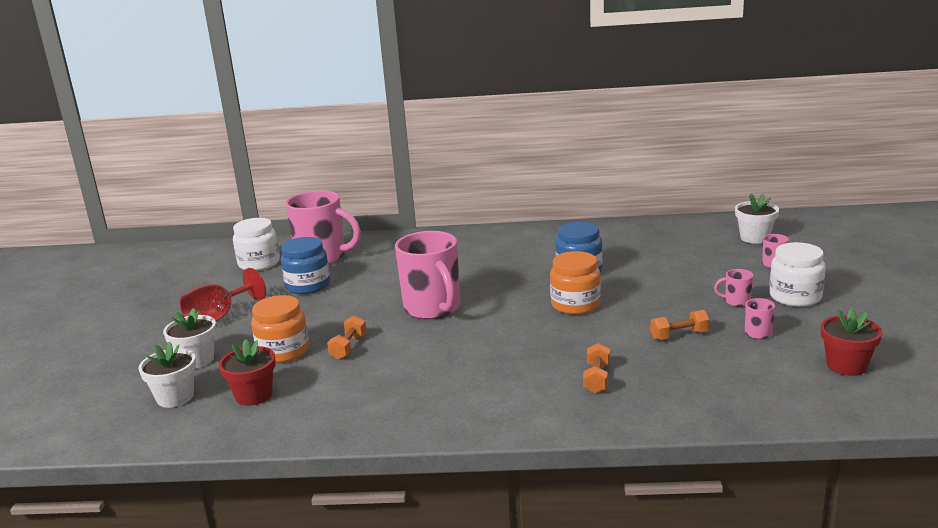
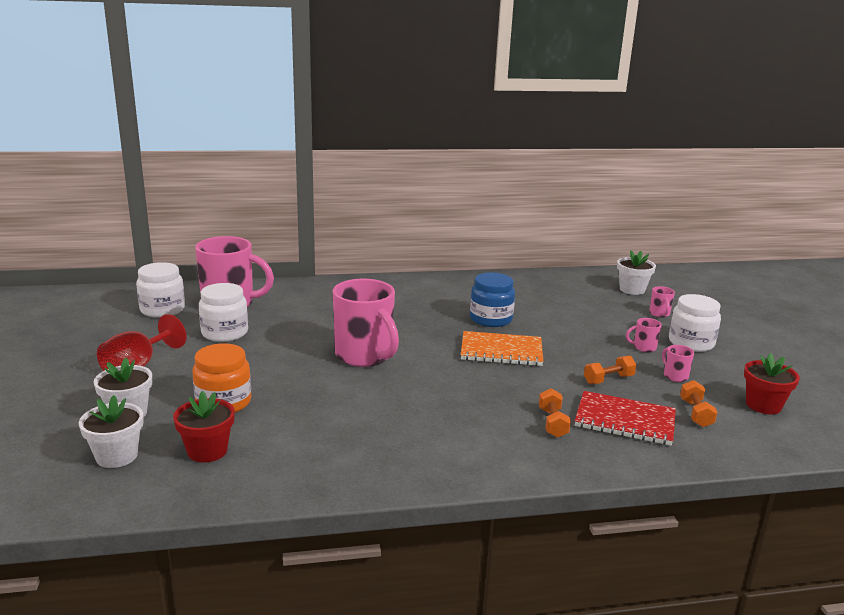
camera: 15 degrees left, 0 degrees up
(308, 286) = (225, 333): blue jar -> white jar
(348, 347) = (292, 396): orange dumbbell -> orange dumbbell (695, 413)
(575, 305) = (501, 351): orange jar -> orange notebook
(676, 378) = (625, 420): none -> red notebook

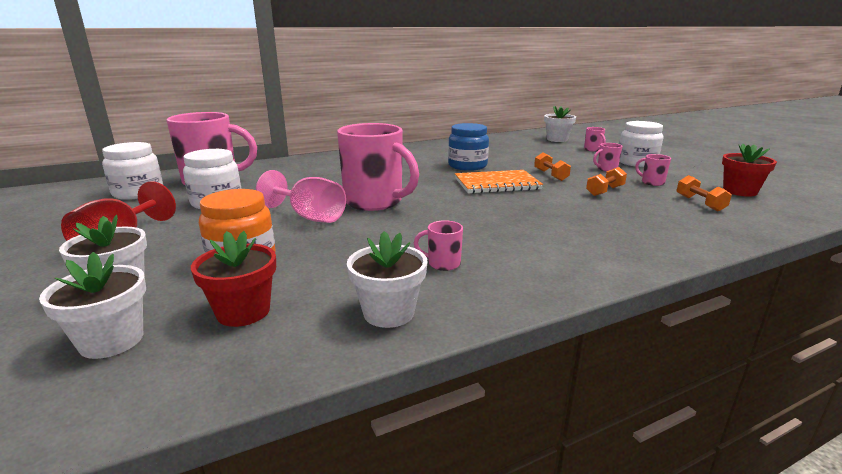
camera: 15 degrees left, 0 degrees up
(297, 365) = (310, 217): none -> pink goblet
(309, 473) = (388, 313): none -> white flower pot
(380, 437) = (442, 263): none -> pink mug
(552, 423) = (595, 227): orange dumbbell -> orange dumbbell (550, 175)
(625, 420) = (652, 216): red notebook -> none

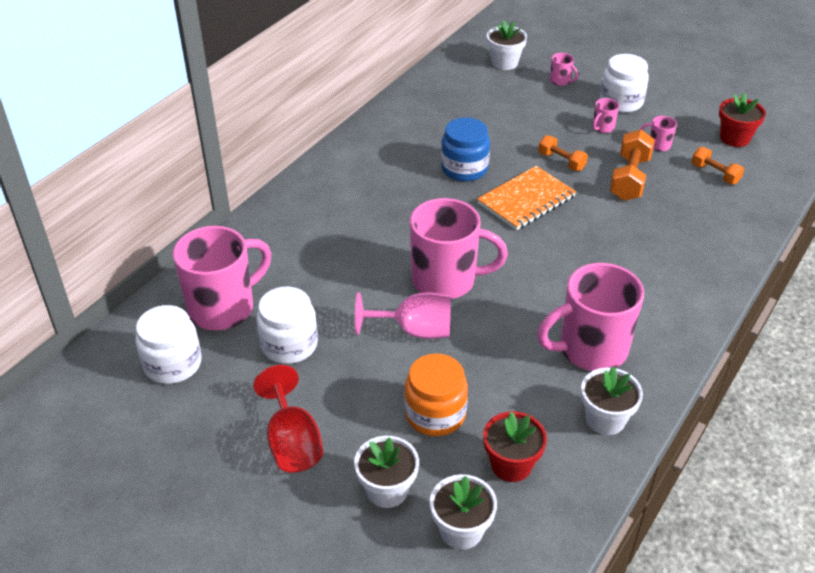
camera: 30 degrees left, 20 degrees up
(442, 263) = (590, 349): pink mug -> pink mug, size x2.42
(605, 191) = (629, 178): orange dumbbell -> orange dumbbell, size x1.62

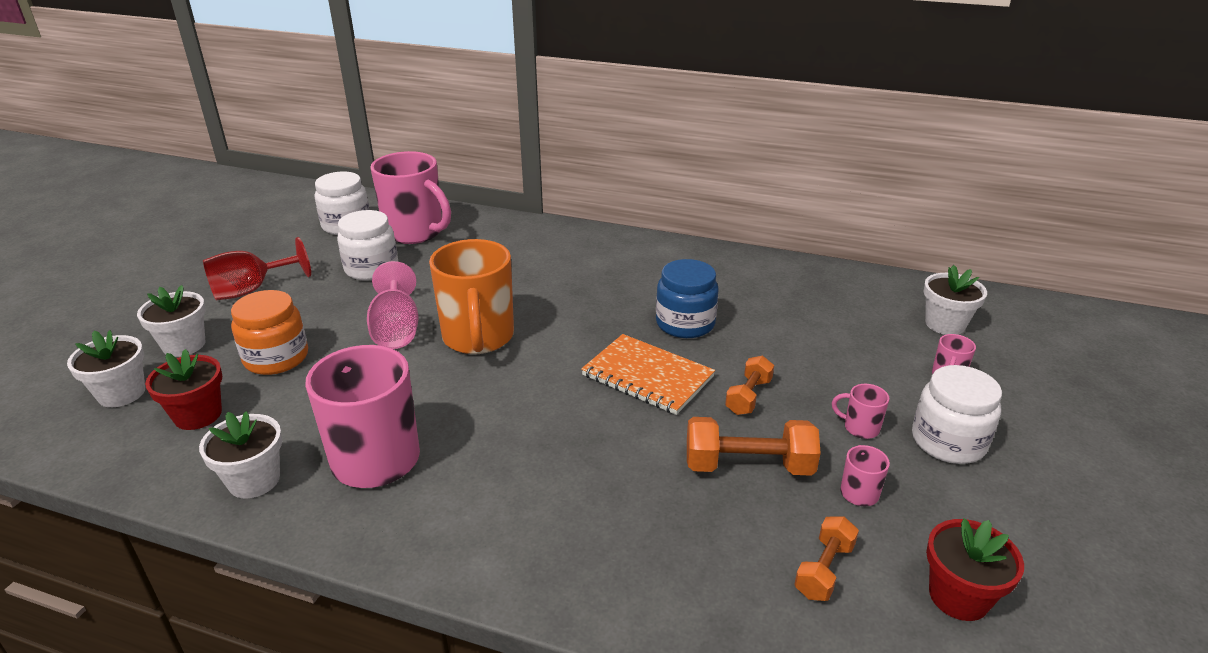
camera: 75 degrees right, 10 degrees down
(446, 280) = (478, 338): pink mug -> orange mug

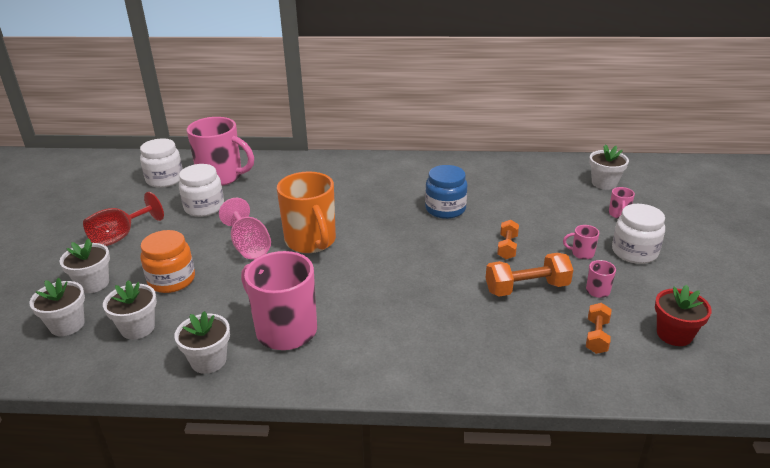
camera: 15 degrees left, 0 degrees up
(198, 415) = (138, 328): red flower pot -> white flower pot
(647, 376) = (438, 246): orange notebook -> none

